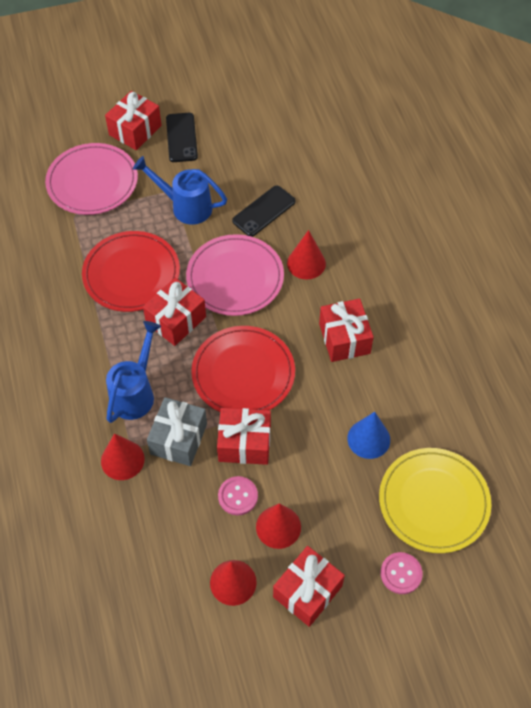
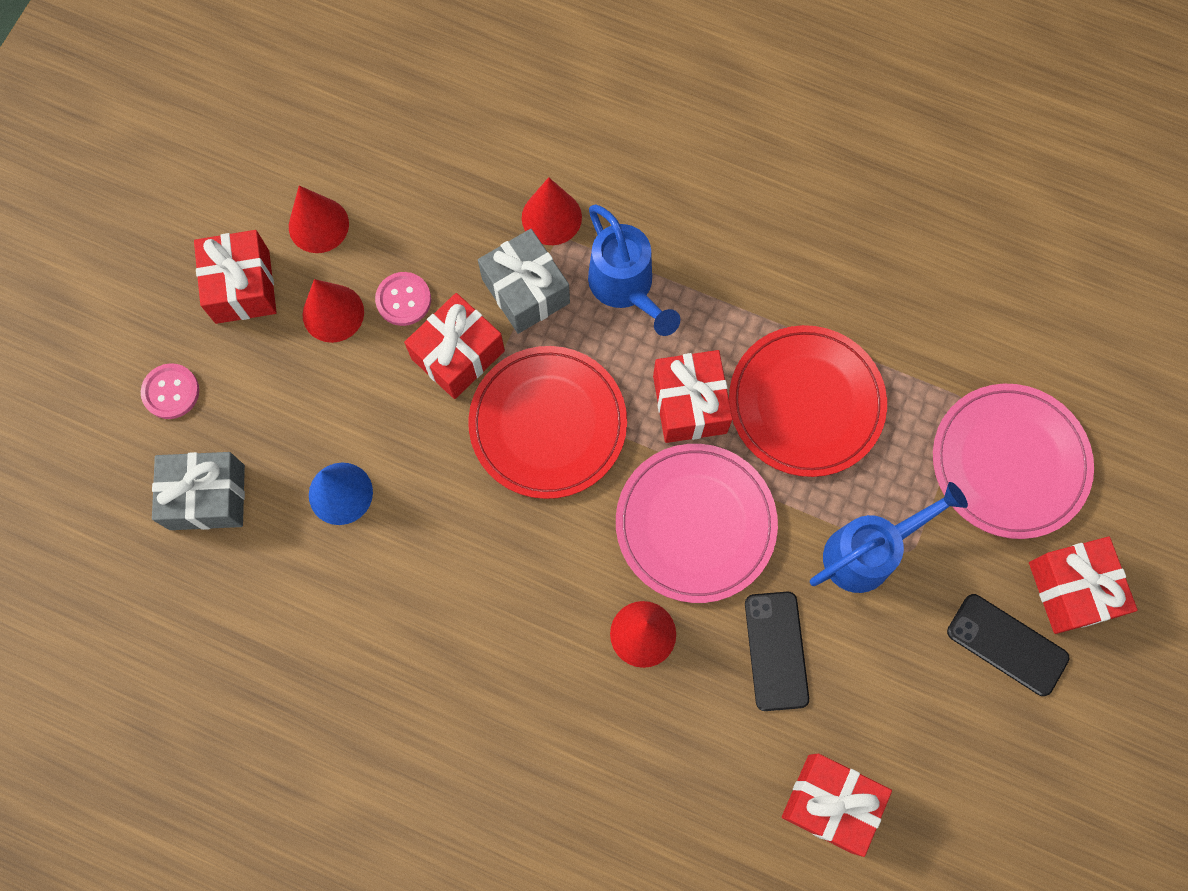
camera: 130 degrees right, 15 degrees up
(344, 338) = (491, 583): red gift -> red gift (830, 803)
(433, 501) = (207, 497): yellow plate -> grey gift

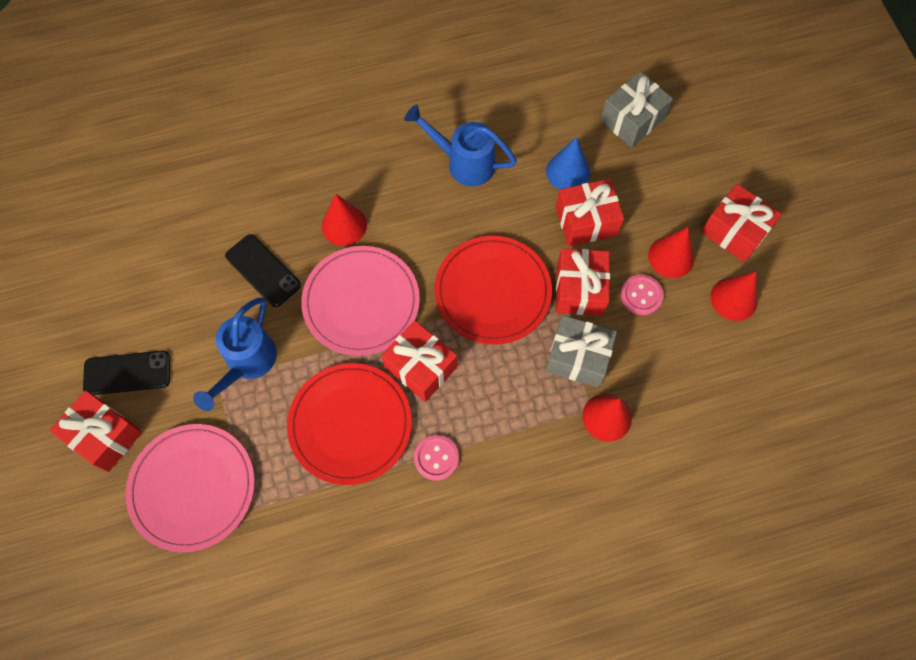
camera: 140 degrees right, 5 degrees down
(171, 392) = (707, 151): pink button -> pink button (436, 458)
(625, 288) = (520, 408): blue watering can -> blue watering can (464, 163)
(830, 803) = (178, 219): red gift -> red gift (586, 221)

